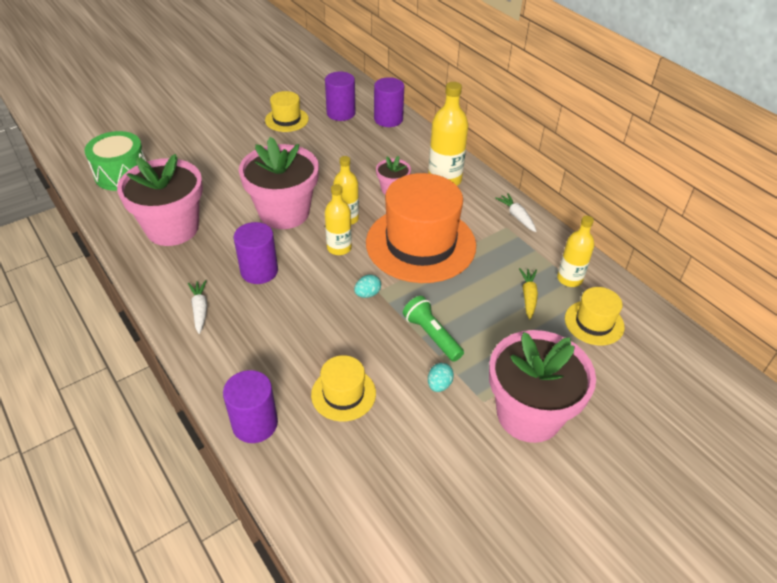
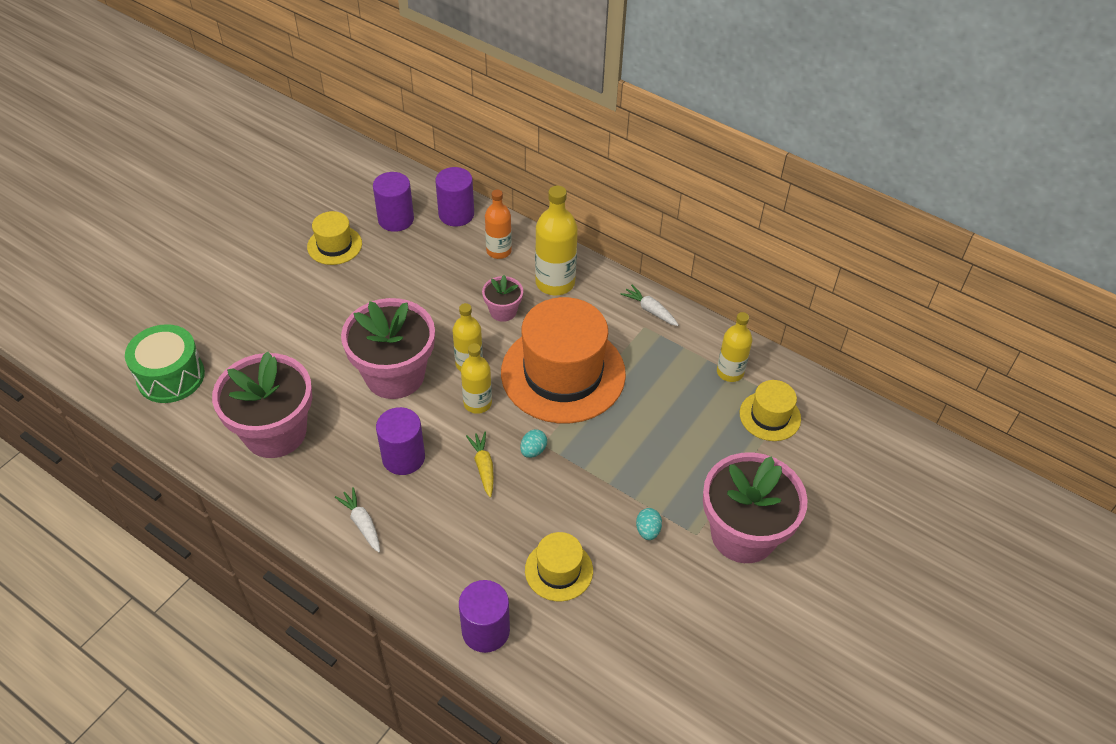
camera: 20 degrees left, 5 degrees up
(409, 149) = (499, 251): none -> orange bottle
(432, 335) = (619, 479): green flashlight -> none
(528, 296) = (697, 405): yellow carrot -> yellow carrot (483, 467)

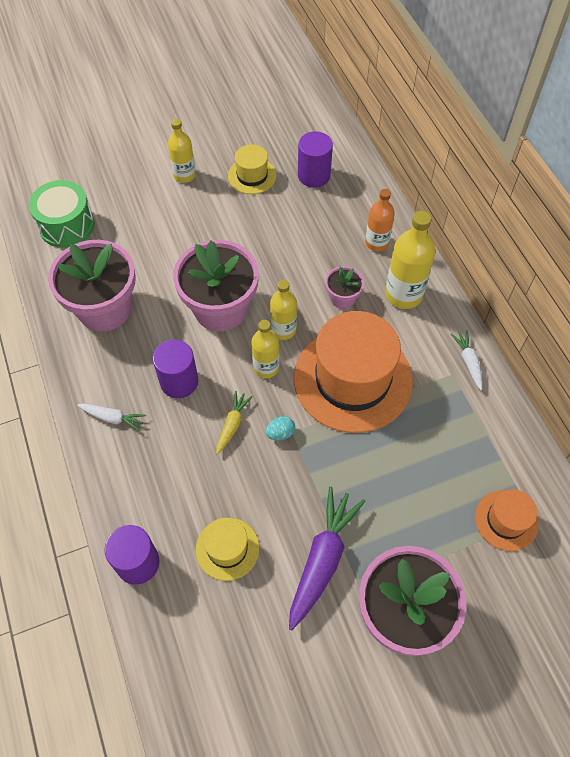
camera: 35 degrees right, 10 degrees up
(362, 523) = (113, 418): white carrot -> white carrot turned 105 degrees clockwise
(456, 214) = (365, 193): purple cylinder -> none
(647, 530) = (322, 559): turquoise egg -> purple carrot
(730, 372) = (499, 458): yellow bottle -> yellow bottle (184, 175)
(770, 416) = (506, 520): yellow hat -> orange hat

